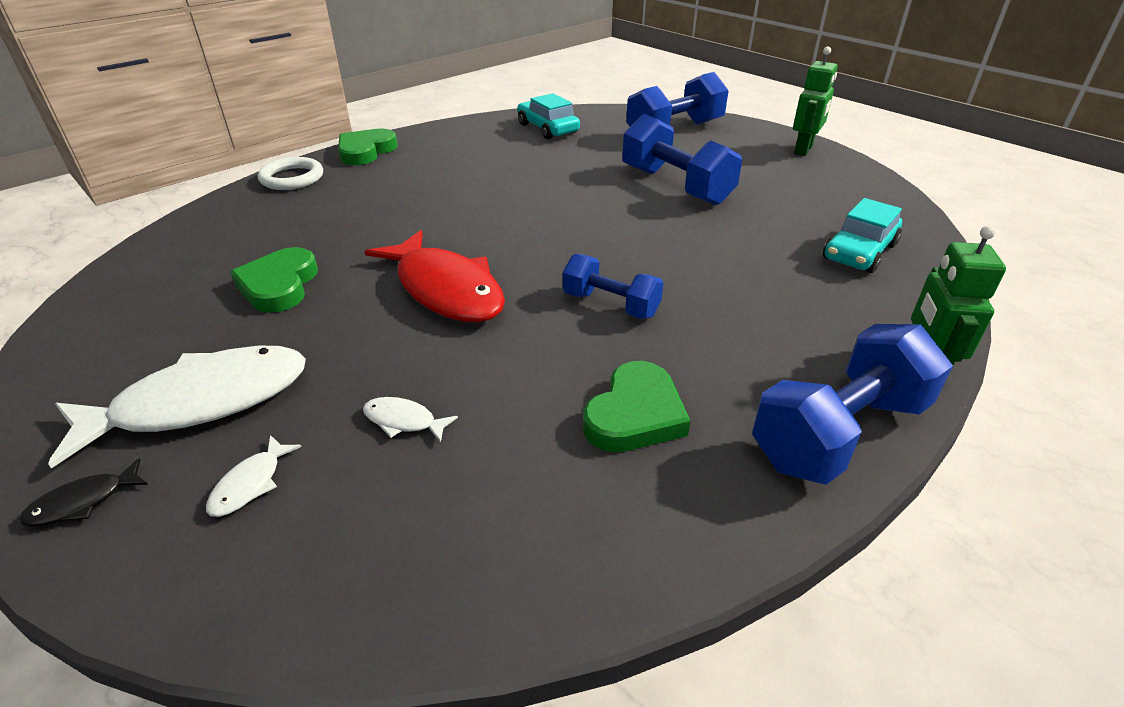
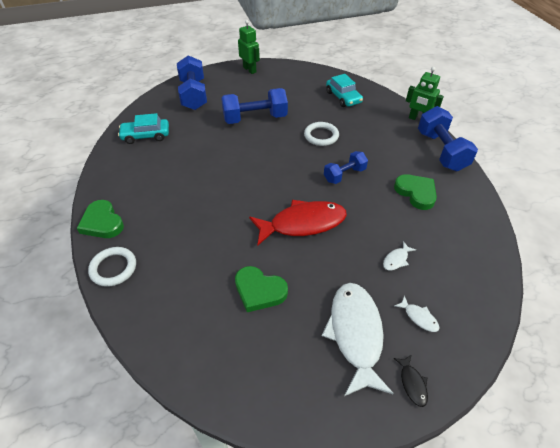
camera: 65 degrees left, 10 degrees up
(701, 255) = (321, 136): none -> white ring

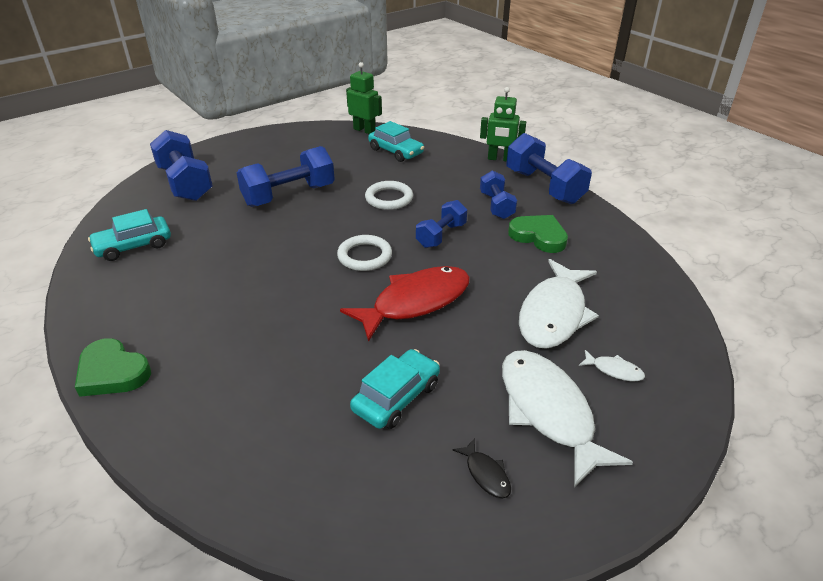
camera: 20 degrees left, 10 degrees down
(113, 268) = (159, 428): white ring -> white ring (364, 256)
(249, 70) = (254, 141): green robot -> green robot (364, 130)
(259, 291) = (396, 397): green heart -> turquoise car
(396, 159) = (496, 206): none -> blue dumbbell
(396, 260) = (554, 314): white fish -> white fish, size x2.45
(412, 383) = (646, 447): black fish -> black fish (486, 474)

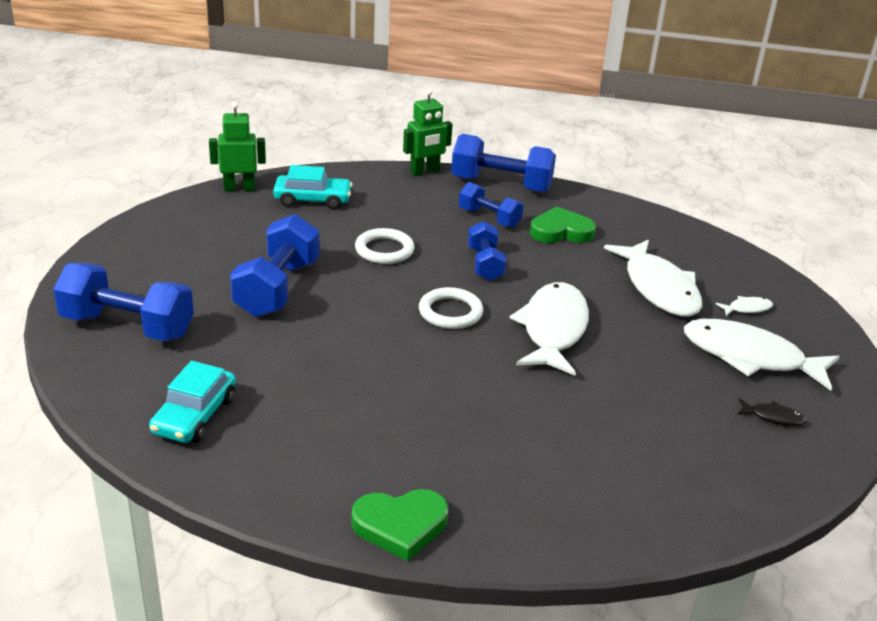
camera: 45 degrees left, 5 degrees down
(396, 397) = (649, 404): turquoise car -> none
(415, 302) = (553, 329): red fish -> white fish

